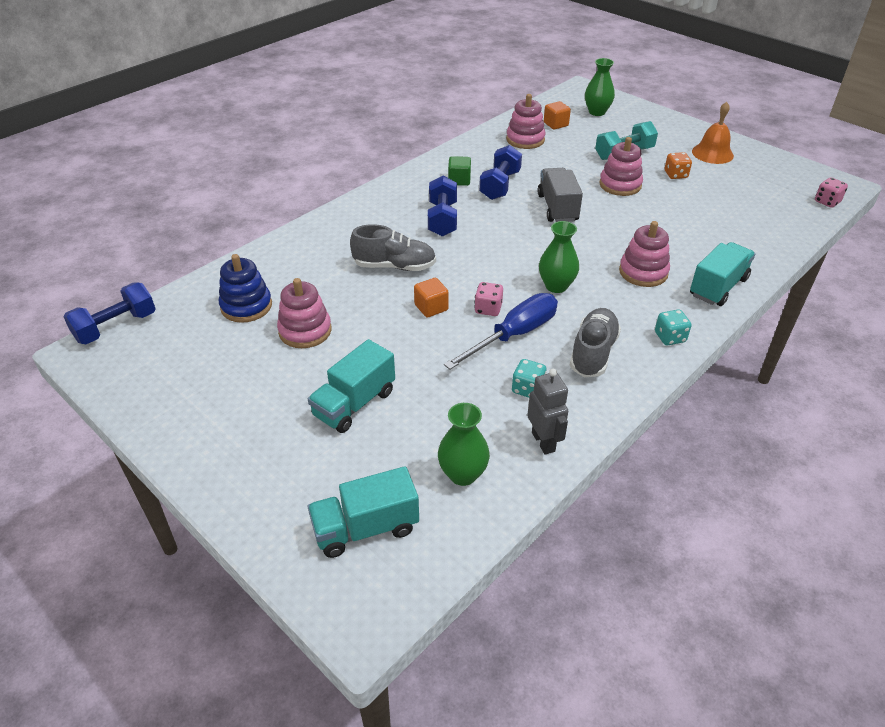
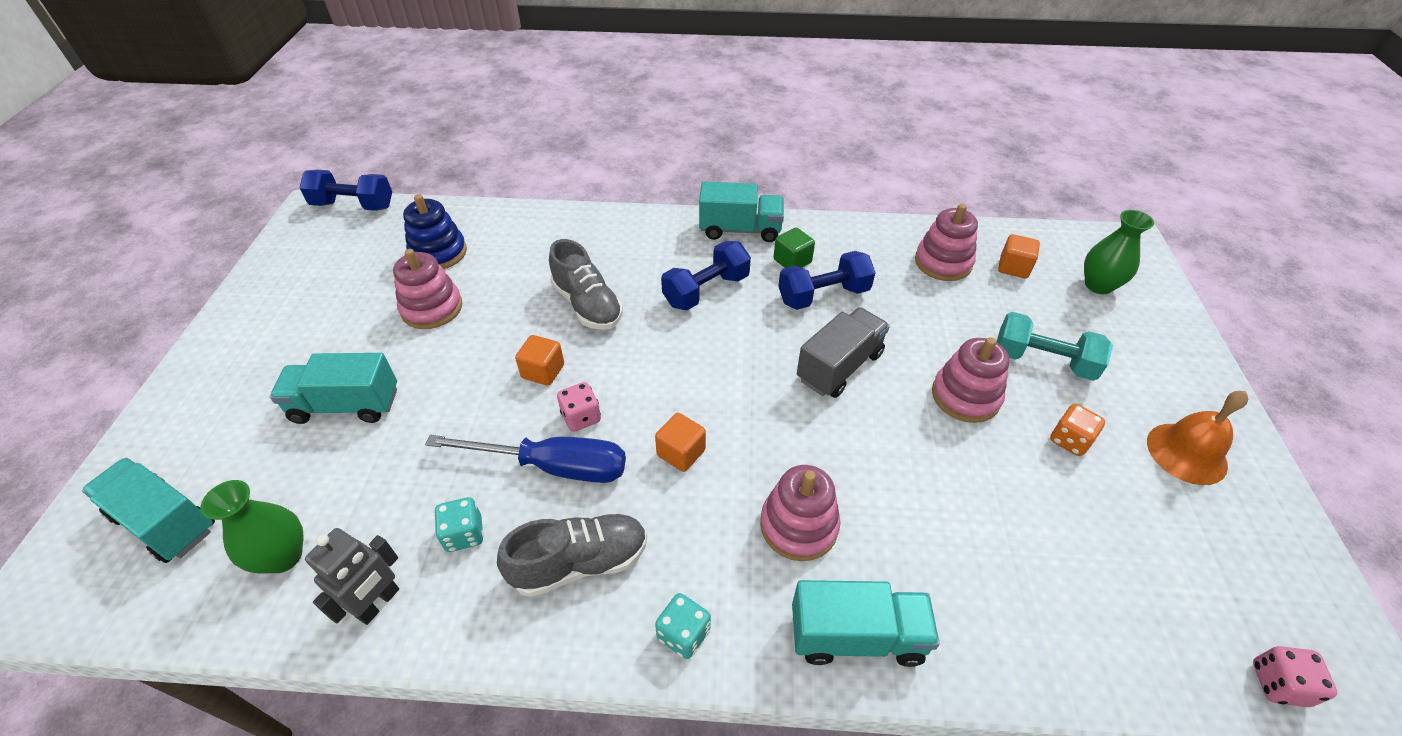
camera: 50 degrees right, 5 degrees up
(406, 183) = (740, 230): none -> turquoise truck
(556, 286) = (681, 452): green vase -> orange cube

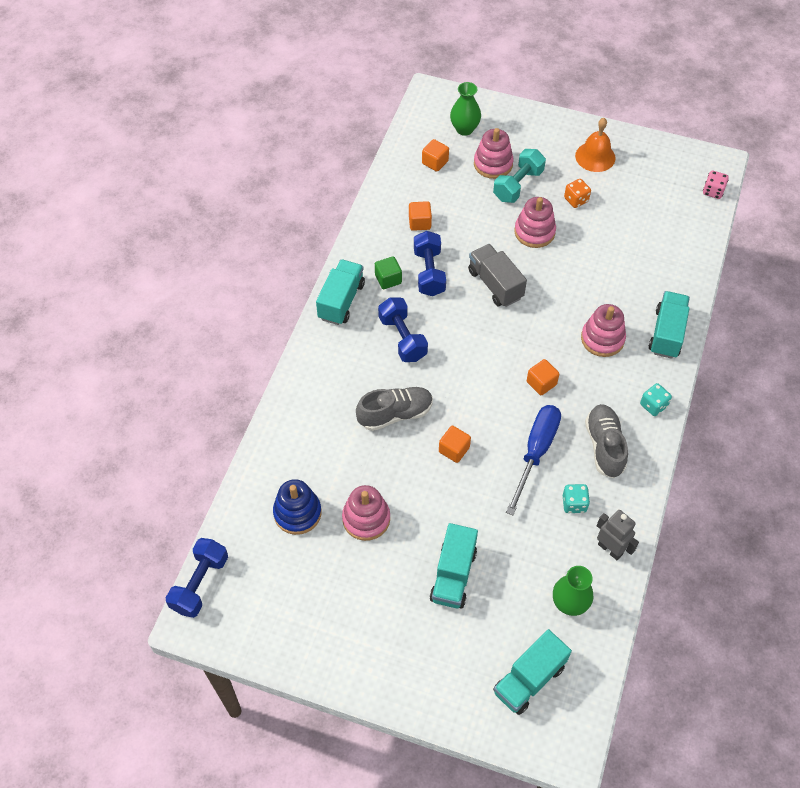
camera: 75 degrees left, 10 degrees up
(581, 417) = (500, 432): pink dice -> none
(900, 272) = (419, 223): none -> orange cube
(943, 262) = (418, 196): pink stacking toy -> pink stacking toy (493, 164)

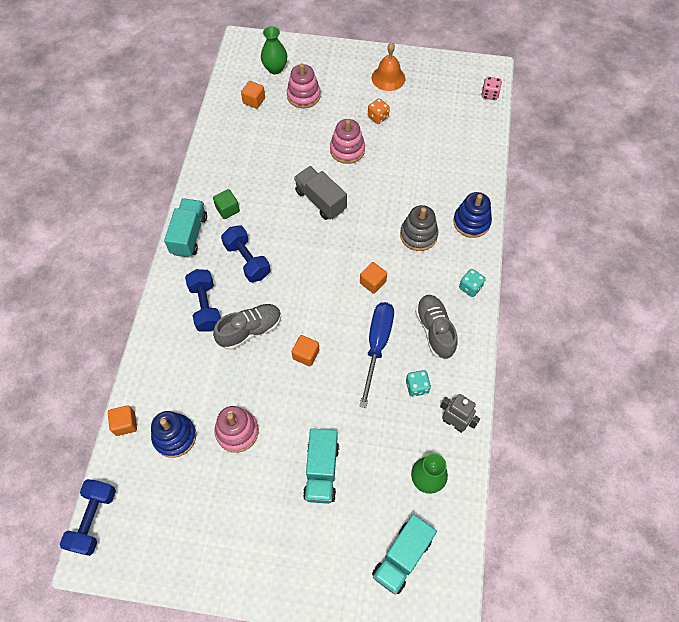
camera: 10 degrees left, 5 degrees up
(419, 223) = (248, 155): orange cube -> orange cube (125, 424)
(429, 272) = (262, 198): blue dumbbell -> blue dumbbell (205, 306)
(518, 185) = (327, 111): turquoise dumbbell -> none
(602, 339) = (418, 235): pink stacking toy -> grey stacking toy
(667, 333) = (471, 222): turquoise truck -> blue stacking toy

